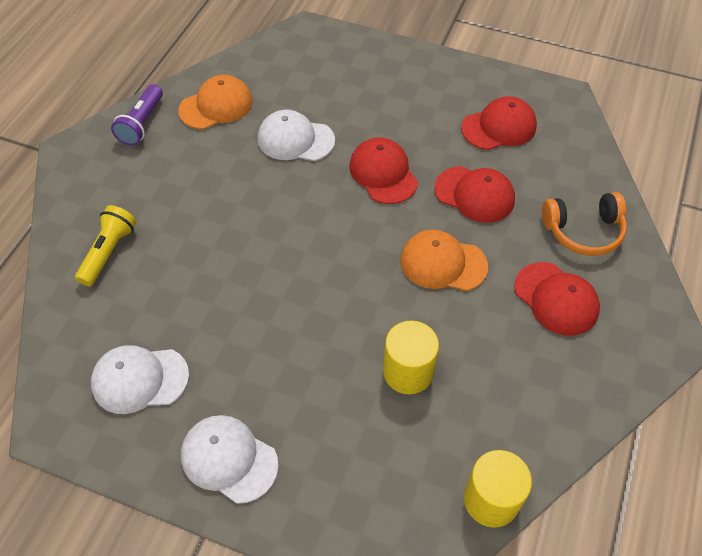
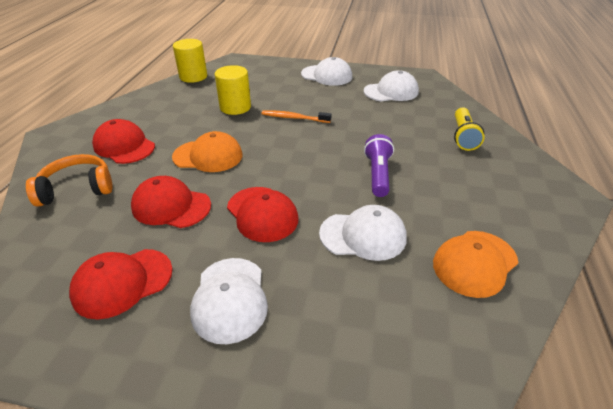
camera: 170 degrees right, 15 degrees down
(142, 124) = (536, 231): purple flashlight -> purple flashlight (378, 174)
(320, 328) = (294, 118): none -> orange toothbrush
(414, 105) = (230, 299): none -> white cap

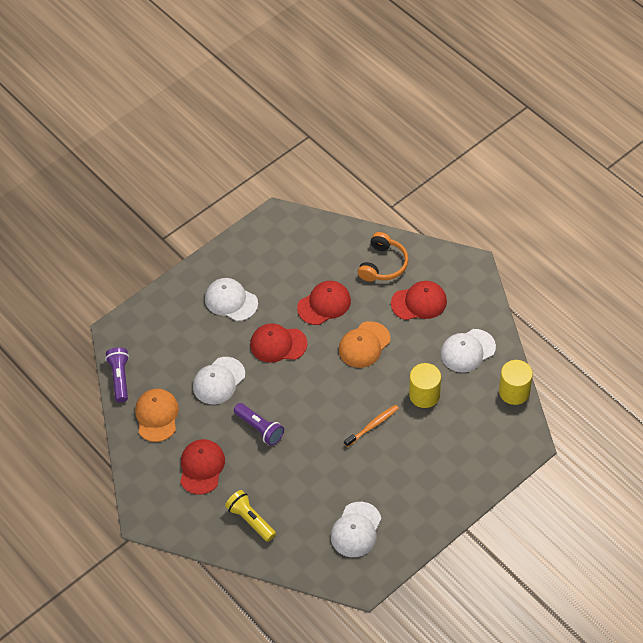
camera: 130 degrees right, 15 degrees up
(122, 282) = (279, 264): red cap -> red cap (201, 467)
(326, 75) = (430, 501): white cap -> white cap (467, 351)
(487, 349) = (120, 378): none -> purple flashlight

